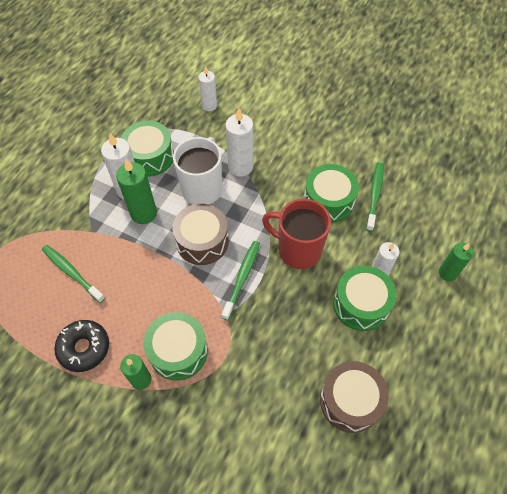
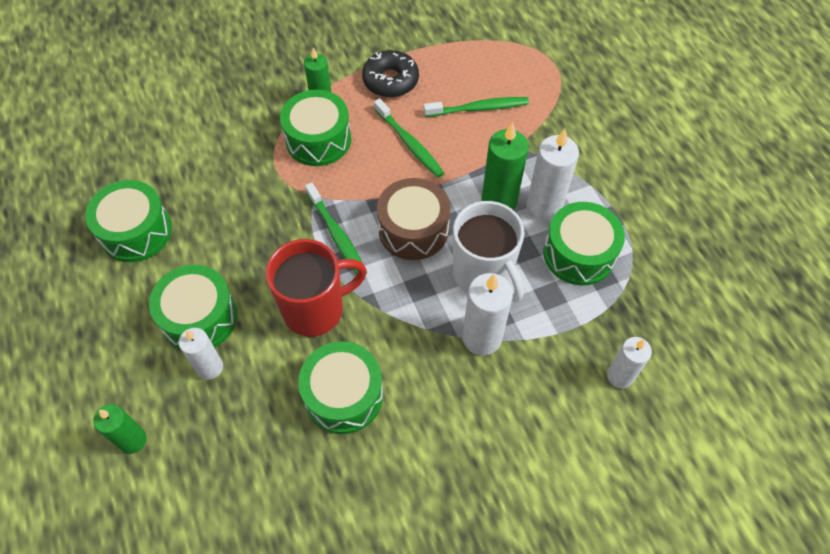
camera: 130 degrees right, 0 degrees up
(350, 401) = (136, 231): brown drum -> green drum
(375, 195) = (300, 459): green toothbrush -> green toothbrush (409, 143)

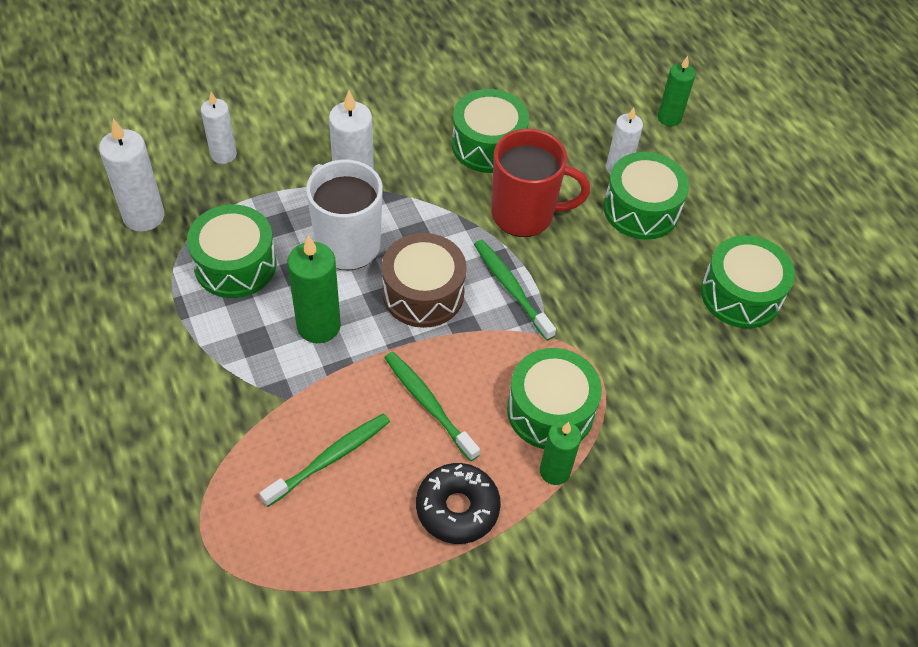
camera: 175 degrees right, 5 degrees down
(315, 309) = (524, 214): red mug -> red mug turned 150 degrees counterclockwise
(478, 108) = (330, 458): green toothbrush -> green toothbrush turned 150 degrees clockwise
(544, 206) = (264, 318): white candle -> white candle (144, 216)

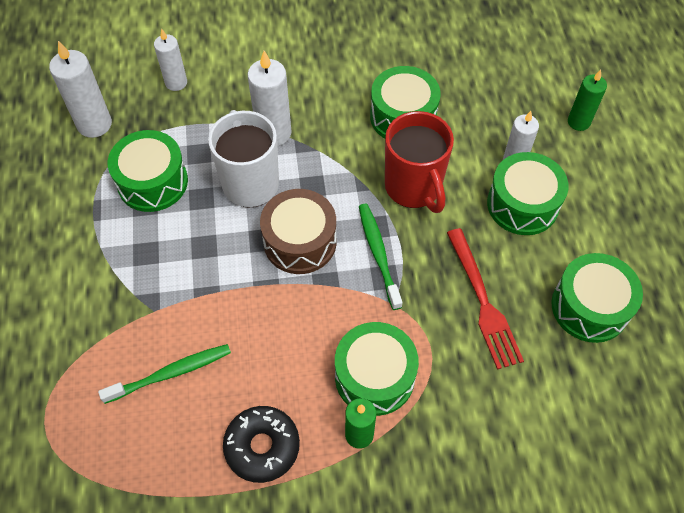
camera: 20 degrees right, 5 degrees up
(318, 326) = (202, 251): green candle -> none
(428, 404) = (270, 344): green toothbrush -> none
(524, 214) = (414, 188): red mug -> red mug turned 45 degrees clockwise
(635, 313) = (484, 303): none -> red fork

